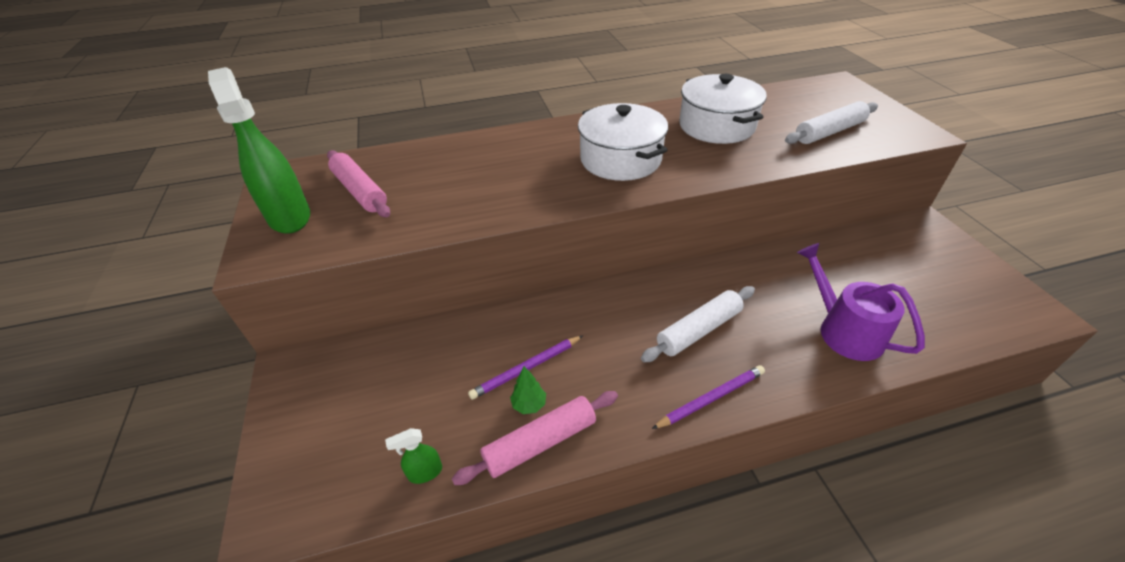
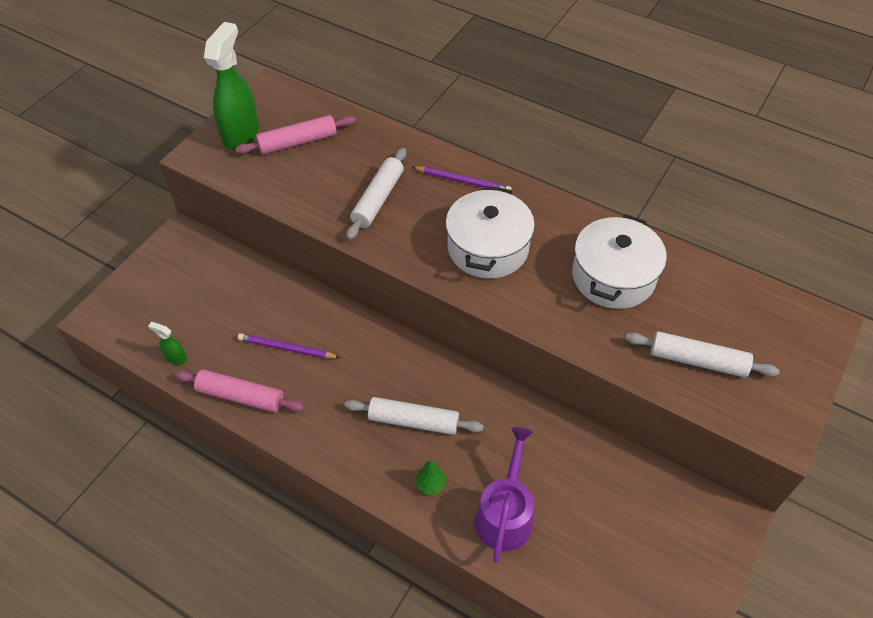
camera: 45 degrees right, 10 degrees up
(360, 191) = (298, 142): pink rolling pin -> pink rolling pin turned 60 degrees clockwise
(492, 183) = (378, 199): none -> white rolling pin
(529, 405) = (261, 370): green tree -> green tree (430, 484)
(711, 398) = (356, 464): purple pencil -> purple pencil (463, 181)

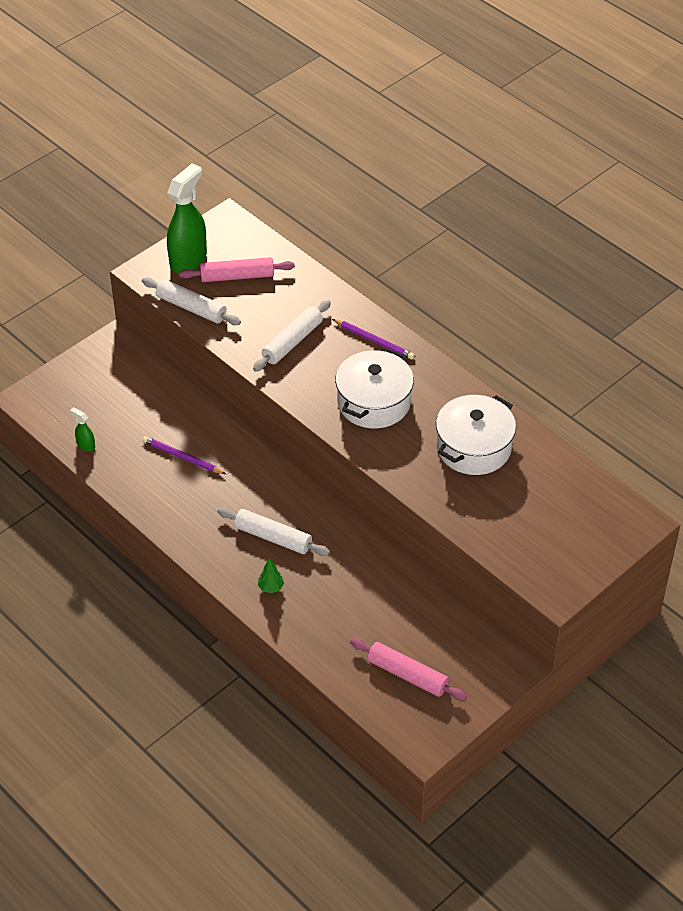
camera: 15 degrees right, 5 degrees down
(241, 396) = (133, 487): pink rolling pin -> pink rolling pin (407, 675)
(505, 514) = (324, 622): purple watering can -> none
(697, 360) = (514, 527): white rolling pin -> white rolling pin (191, 308)

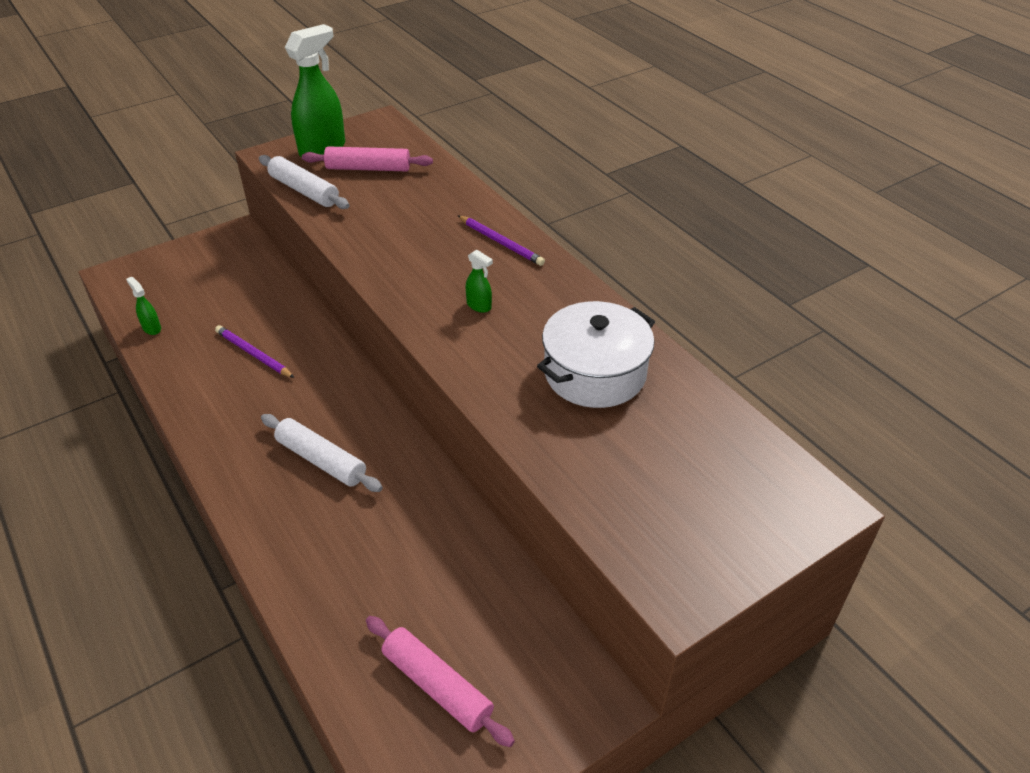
camera: 10 degrees right, 5 degrees down
(271, 587) = (292, 524): green tree -> none
(292, 342) = (404, 233): white rolling pin -> none
(374, 402) = (479, 306): white pot -> green spray bottle

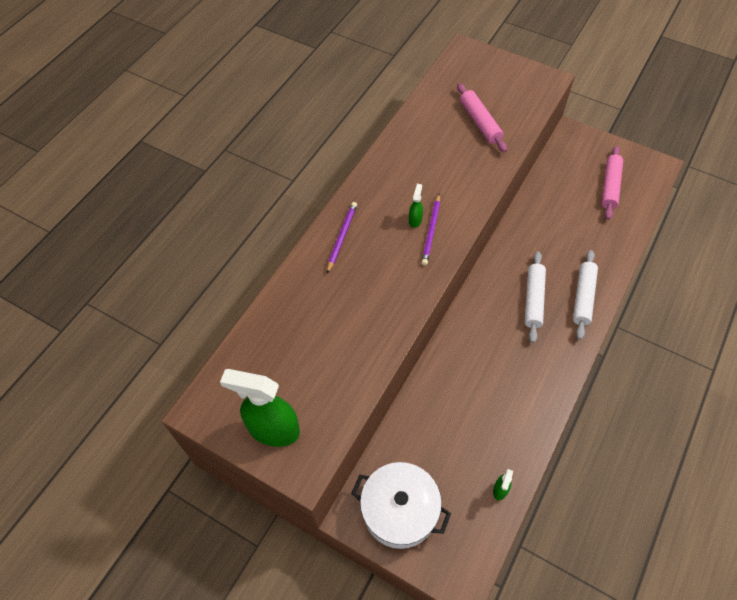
camera: 115 degrees left, 15 degrees up
(253, 354) = (479, 396): purple pencil -> purple pencil (431, 231)
(304, 191) = (345, 403): white rolling pin -> white rolling pin (583, 297)
(368, 168) = (287, 373): pink rolling pin -> pink rolling pin (480, 122)
(595, 373) = (437, 147): white pot -> white pot (399, 510)

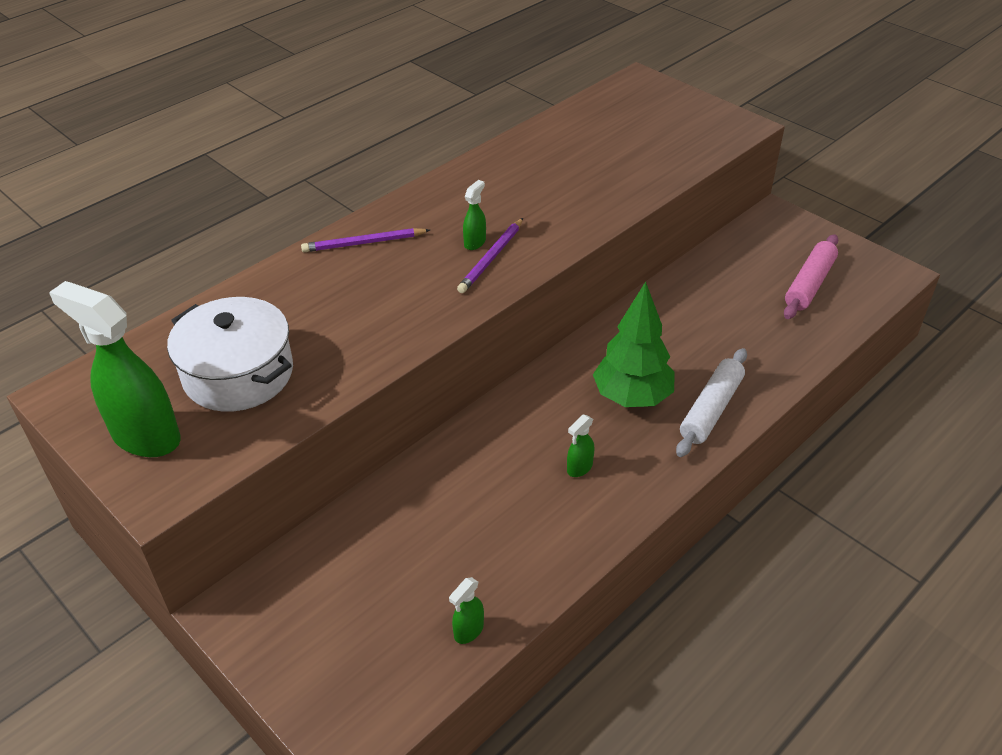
camera: 15 degrees right, 15 degrees down
(341, 237) = (364, 243): purple pencil -> purple pencil turned 135 degrees counterclockwise
(399, 510) = (301, 620): white pot -> white pot (238, 374)
(480, 122) = (621, 155): pink rolling pin -> none
(521, 360) = (579, 468): none -> green spray bottle
(533, 299) = (632, 397): white rolling pin -> green tree

